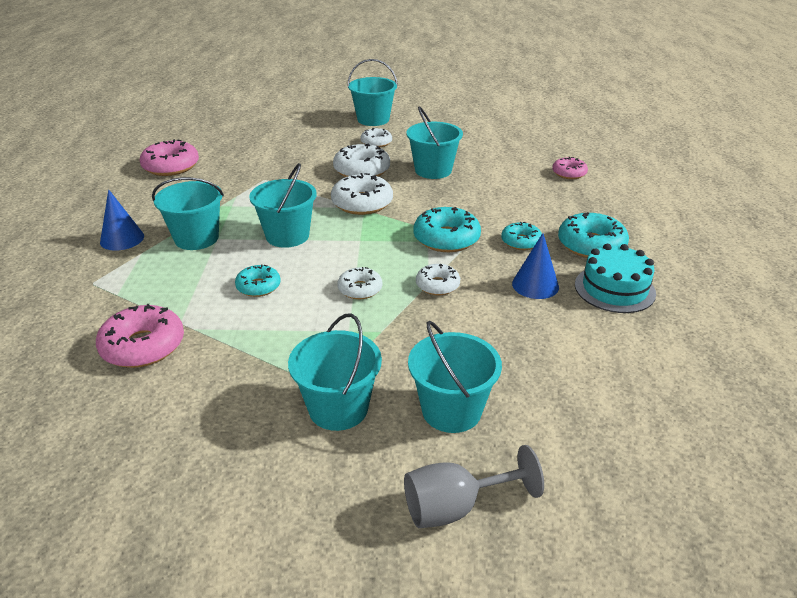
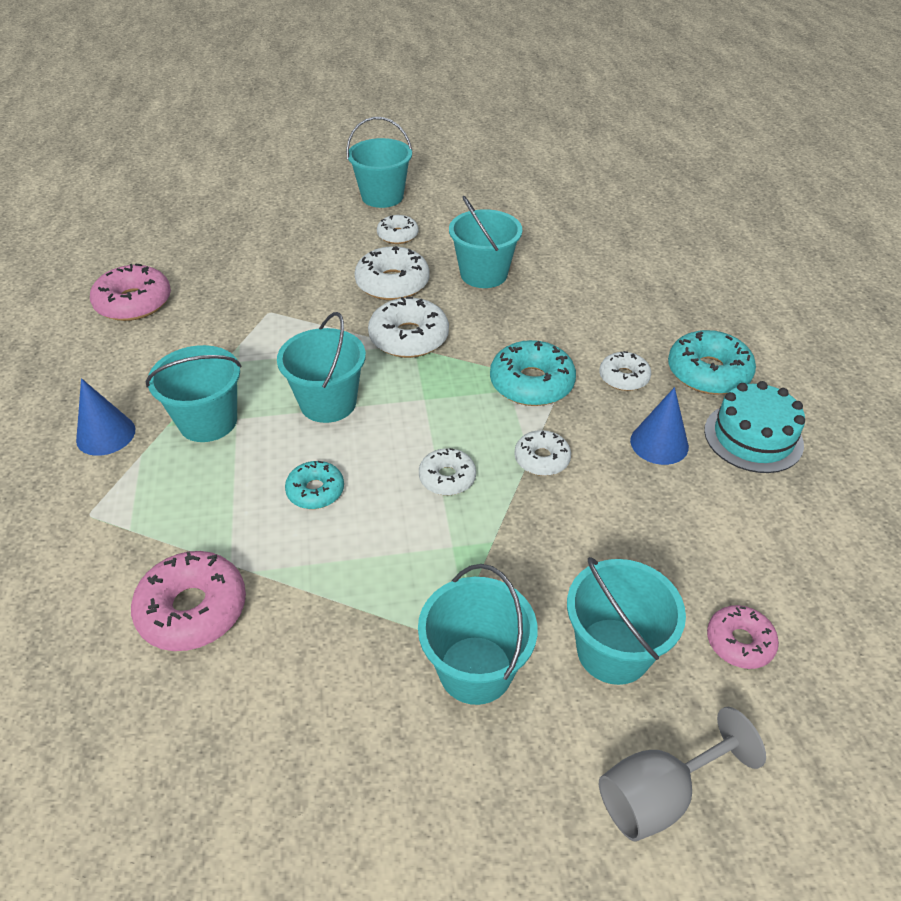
camera: 10 degrees left, 10 degrees up
(521, 242) = (623, 377): turquoise donut -> white donut
(569, 173) = (652, 262): pink donut -> pink donut (739, 642)

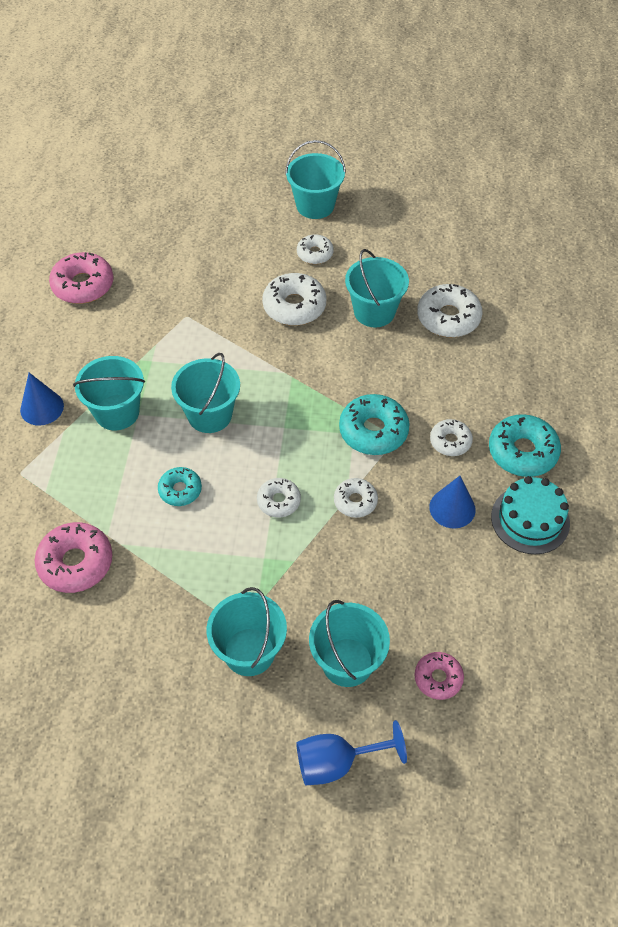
camera: 15 degrees right, 10 degrees up
(409, 338) = (290, 365): white donut -> white donut (448, 318)
(658, 794) = (336, 762): grey goblet -> blue goblet

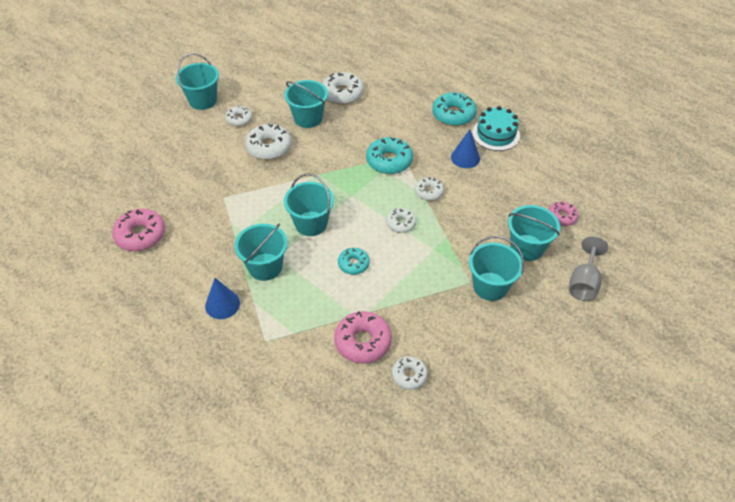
camera: 55 degrees left, 5 degrees down
(336, 762) = (583, 283): blue goblet -> grey goblet
(450, 441) = (423, 136): white donut -> white donut (409, 375)

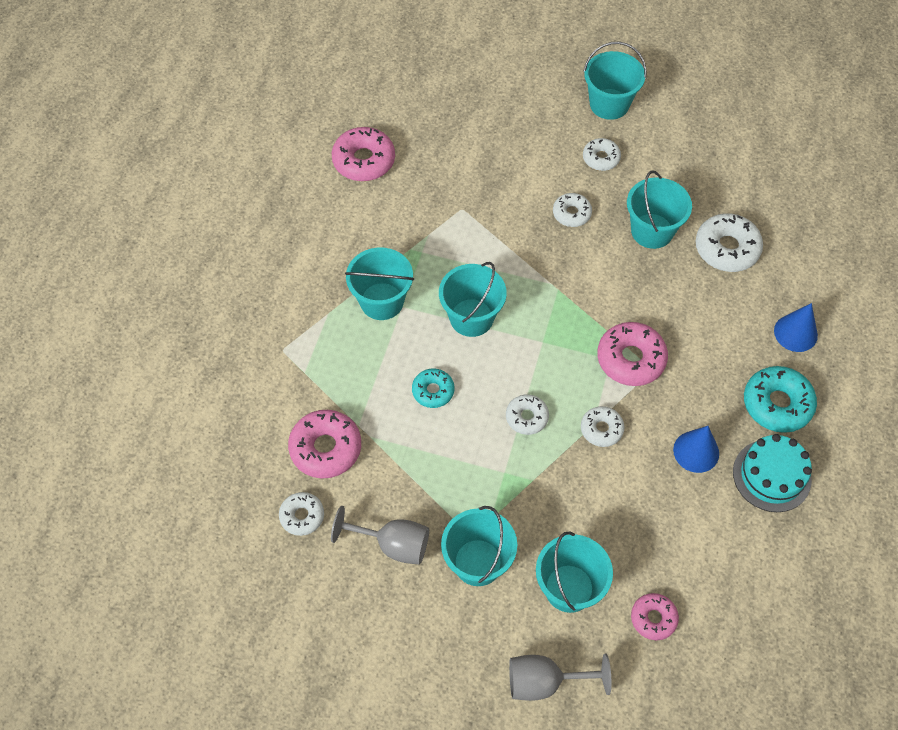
camera: 65 degrees right, 10 degrees up
(222, 304) = (310, 285): blue cone -> blue cone (795, 333)
(269, 147) = (571, 213): white donut -> white donut, size x0.60
(389, 161) = (631, 359): turquoise donut -> pink donut
(457, 328) = (393, 544): none -> grey goblet

